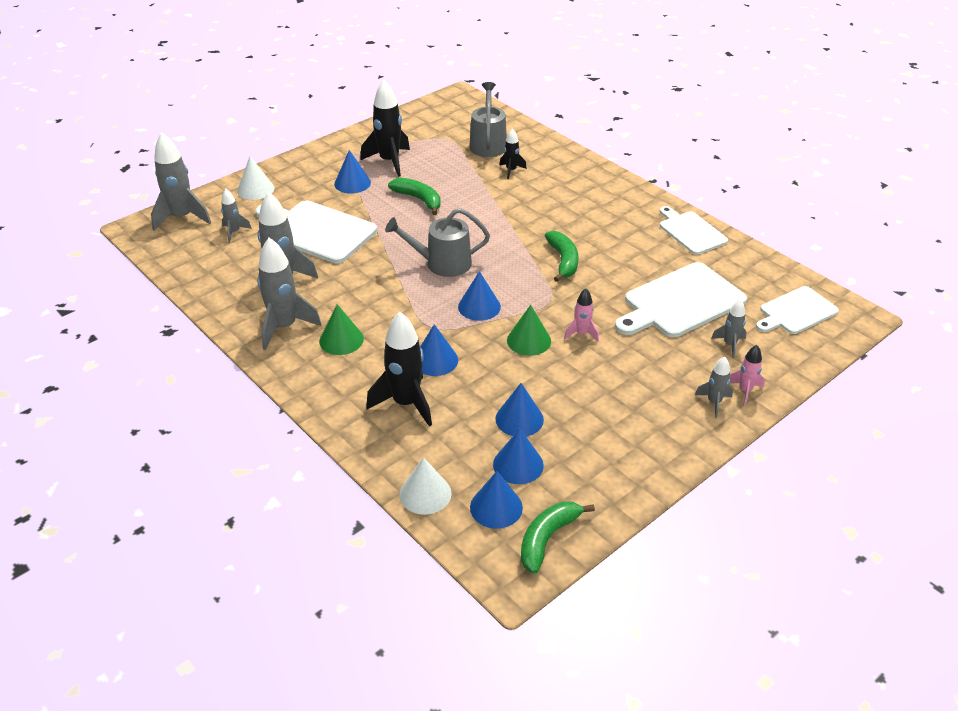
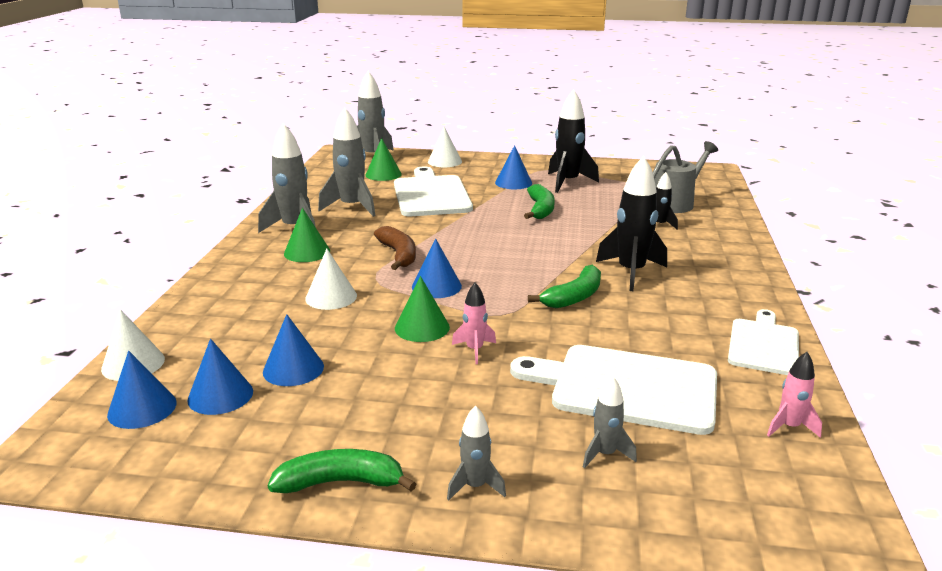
camera: 50 degrees right, 15 degrees down
(234, 232) = (383, 174): grey rocket -> green cone
(406, 403) = (254, 307): black rocket -> black rocket (631, 272)
(407, 299) = (398, 255): none -> brown banana
(435, 360) = (331, 297): blue cone -> white cone
(442, 263) = (471, 249): grey watering can -> none
(547, 538) = (113, 459): green banana -> green banana (341, 482)
(745, 391) = (531, 503): pink rocket -> pink rocket (789, 427)
(796, 312) = (761, 484): white cutting board -> none

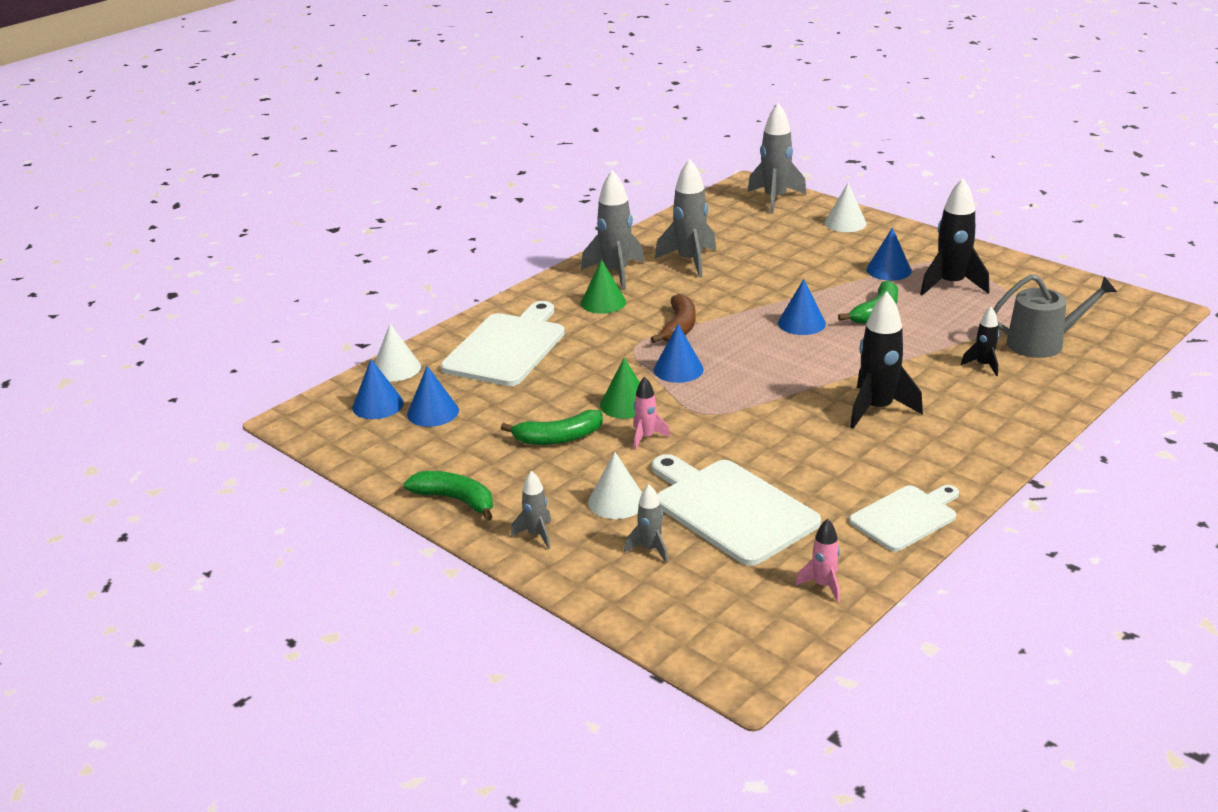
camera: 35 degrees right, 5 degrees up
(293, 369) = (497, 408): blue cone -> blue cone (801, 323)
(331, 297) = (581, 353): white cone -> white cone (616, 501)
(383, 174) = (761, 226): green cone -> none
(431, 195) = (783, 264): white cutting board -> white cutting board (507, 347)
(574, 297) = (789, 417): green banana -> green banana (558, 438)

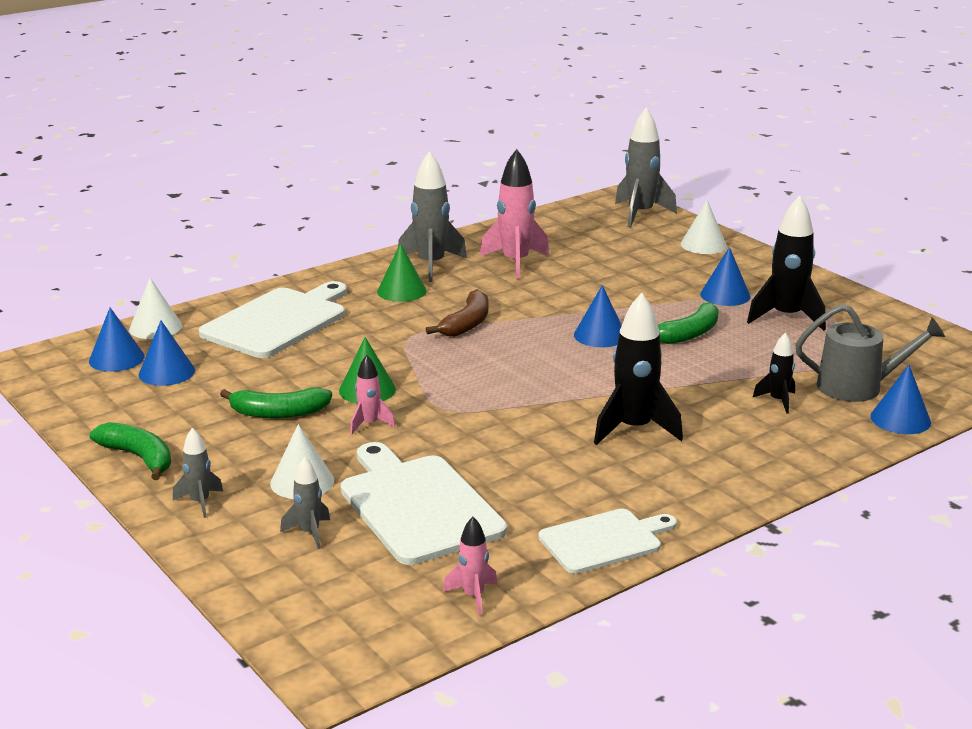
camera: 10 degrees right, 5 degrees down
(678, 369) = (442, 364): blue cone -> blue cone (900, 419)
(690, 261) = (515, 263): grey rocket -> pink rocket

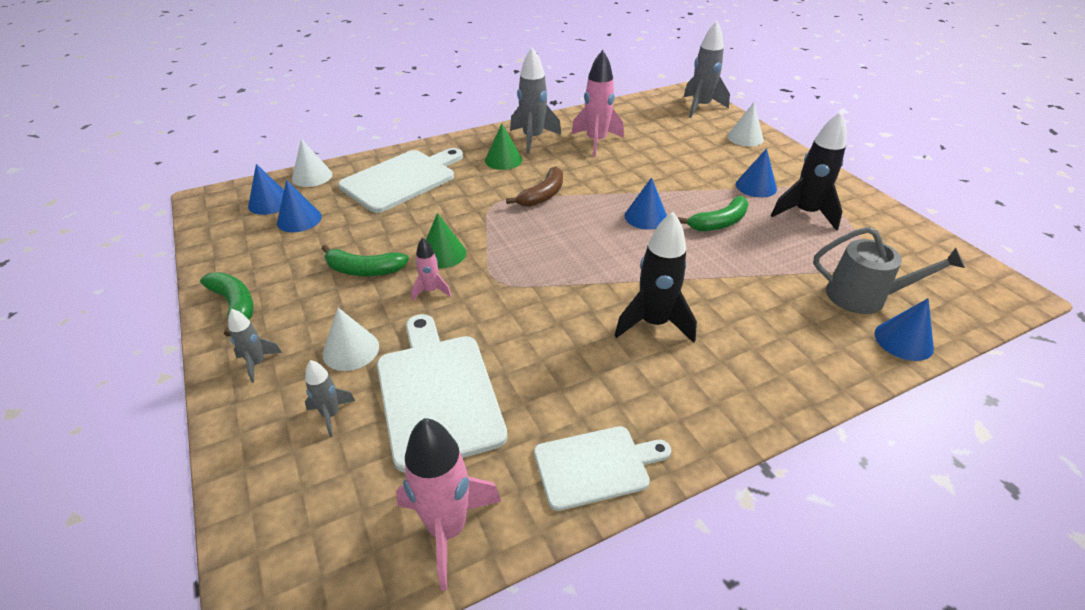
camera: 10 degrees right, 15 degrees up
(473, 596) = (448, 529): pink rocket -> pink rocket, size x1.90
(778, 401) = (788, 305): black rocket -> none

